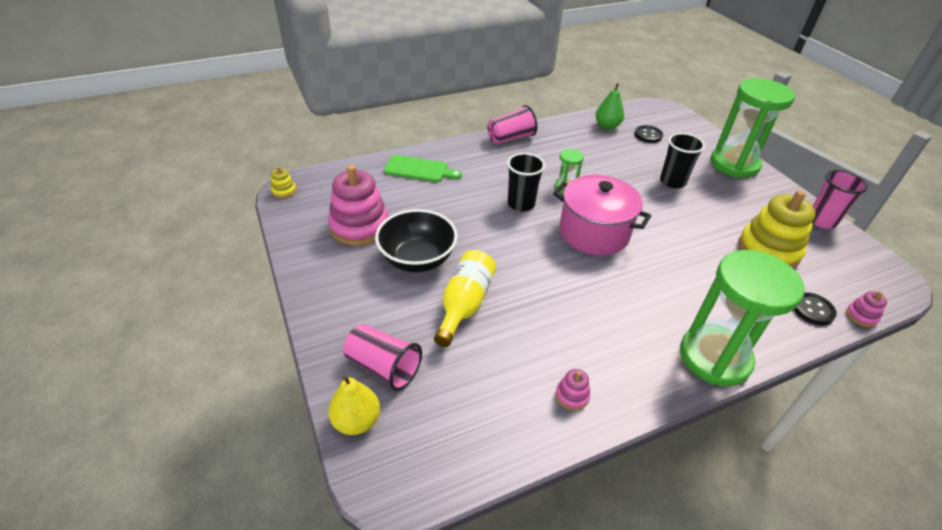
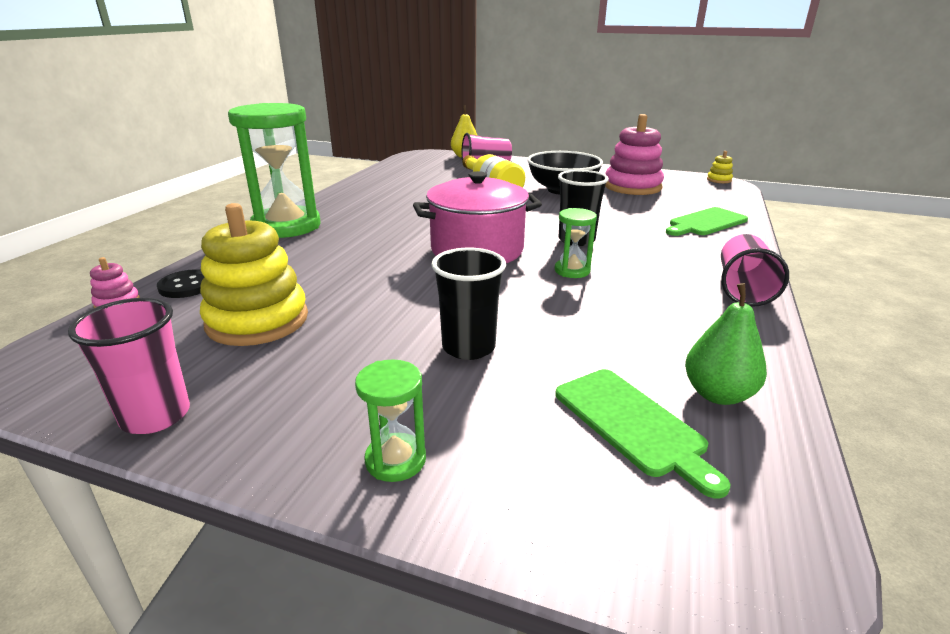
camera: 135 degrees right, 15 degrees down
(572, 396) = (373, 187): pink stacking toy -> none
(648, 135) = (632, 424): black button -> green cutting board
(734, 164) = (395, 460): green hourglass -> green hourglass, size x0.45

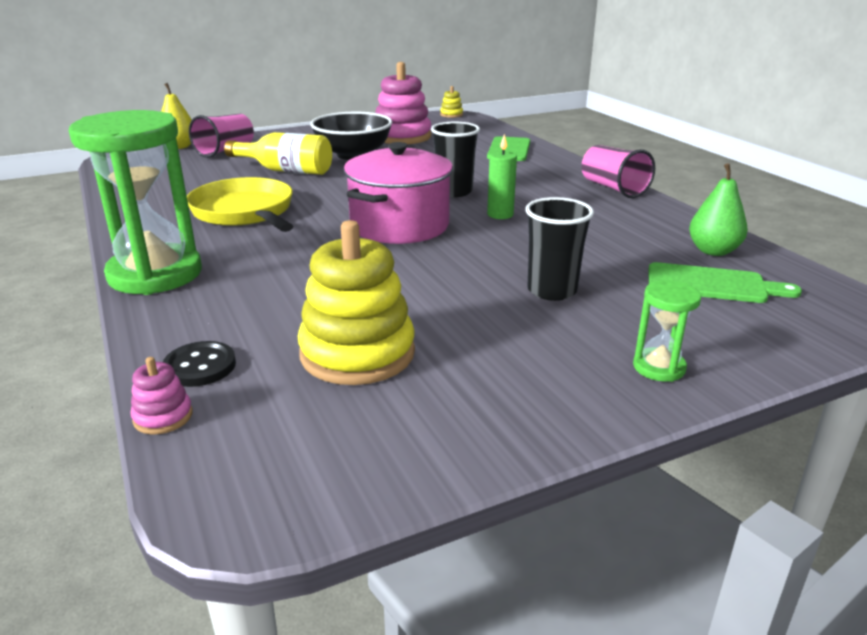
camera: 45 degrees left, 0 degrees up
(156, 416) = (461, 448): pink cup -> none
(407, 207) = (245, 212): none -> yellow pan
(572, 271) = (500, 214): green hourglass -> green candle

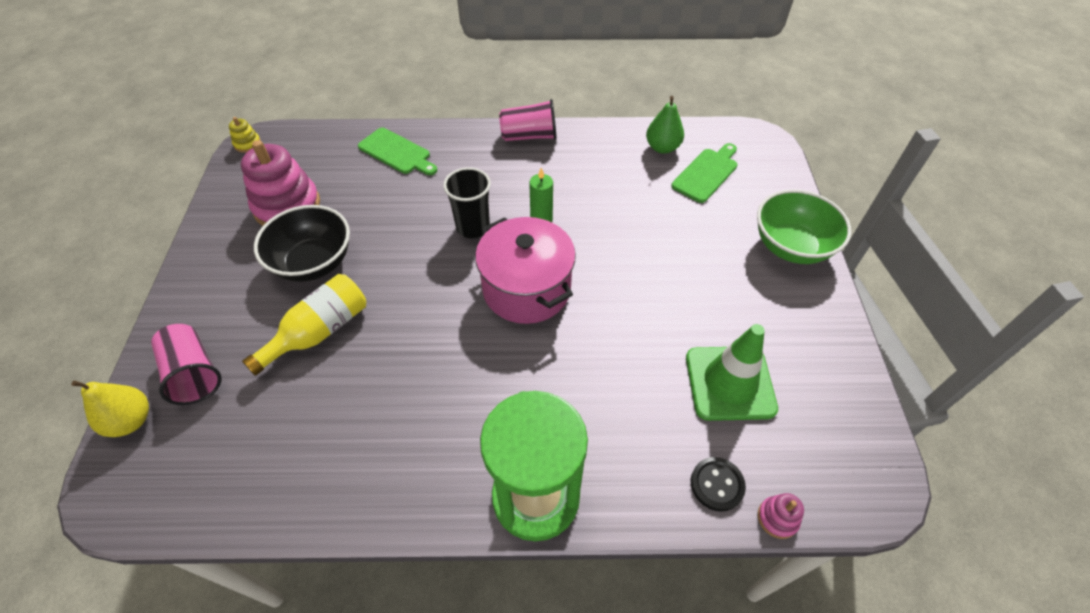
camera: 65 degrees left, 25 degrees up
(245, 212) = (422, 395): yellow pan -> none
(357, 353) = (729, 383): yellow stacking toy -> green traffic cone
(552, 290) = (683, 248): black cup -> none
(659, 367) = (791, 246): green hourglass -> green bowl

